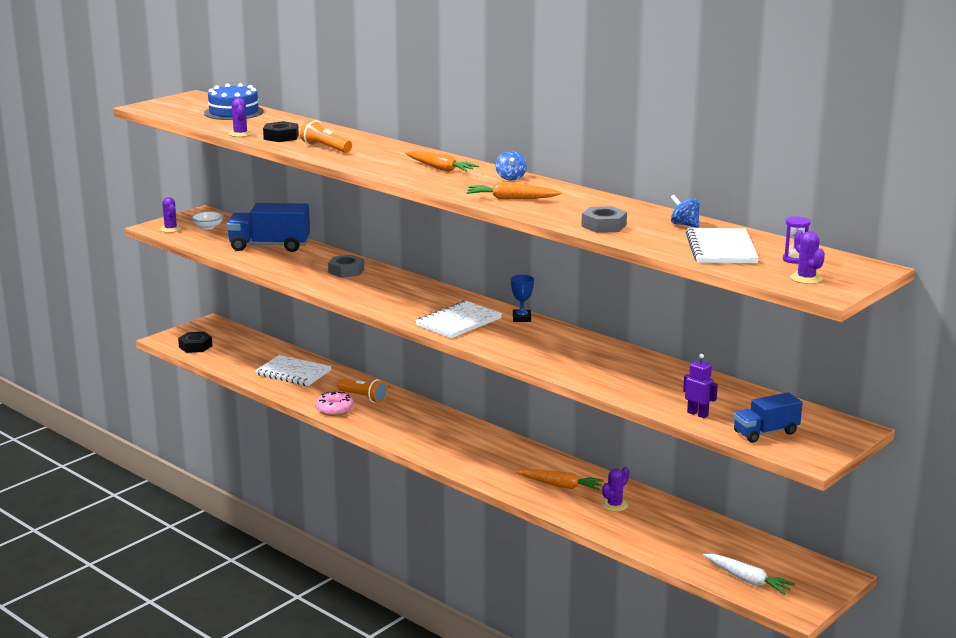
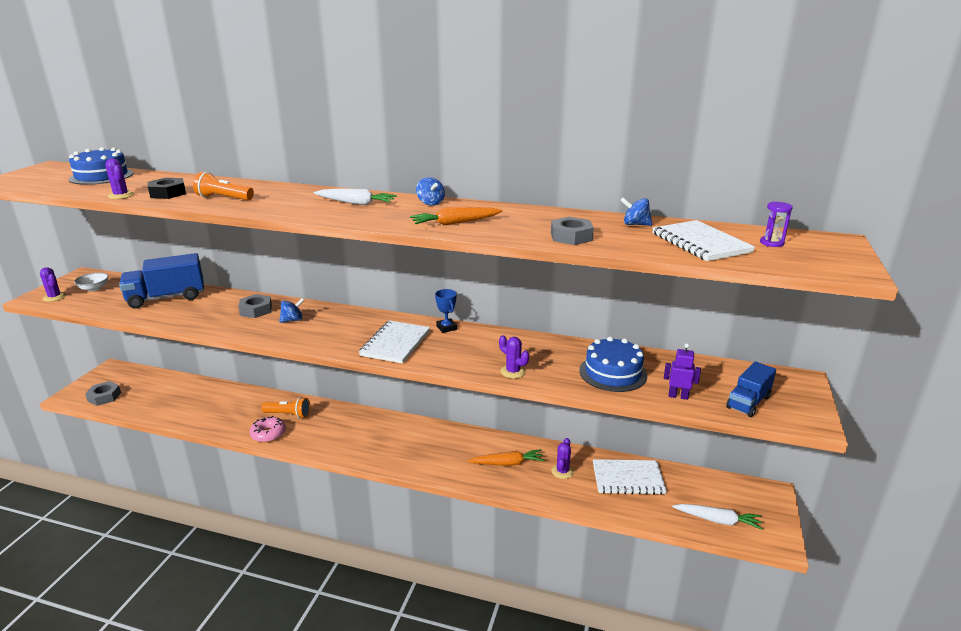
camera: 25 degrees left, 5 degrees up
(195, 346) = (104, 397): black nut -> grey nut
(293, 373) = (211, 403): white notebook -> white notebook (628, 478)
(375, 285) = (292, 320): none -> blue spinning top
(440, 169) = (356, 203): orange carrot -> white carrot
(653, 385) = (613, 373): none -> blue cake
(806, 278) = (813, 260): purple cactus -> purple cactus (513, 371)

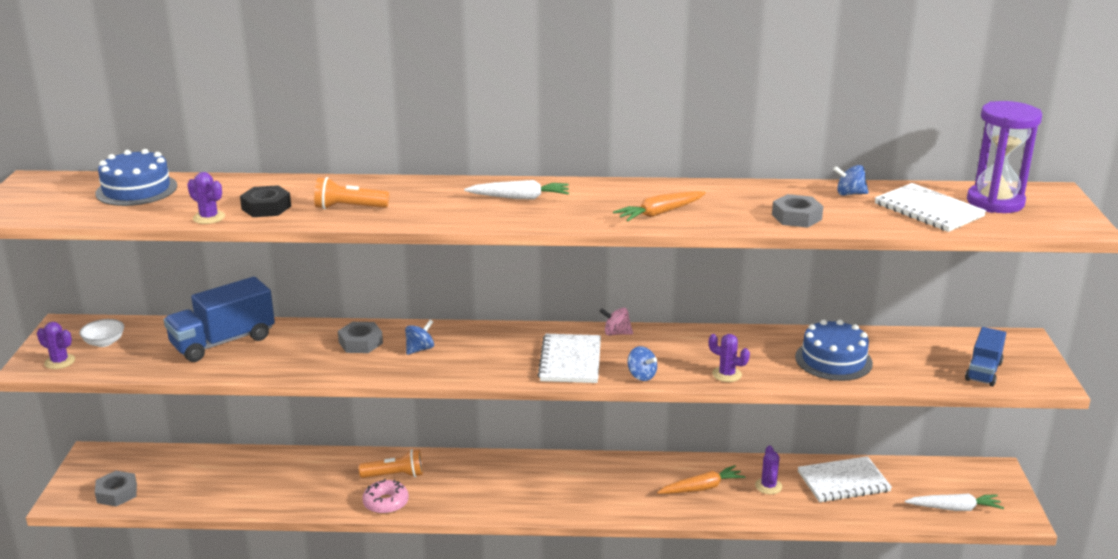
camera: 15 degrees left, 0 degrees up
(430, 203) = (606, 188): blue spinning top -> blue spinning top (641, 376)
(446, 328) = (616, 333): blue trophy -> pink spinning top
(678, 396) = (912, 375): purple robot -> none
(771, 243) = (995, 202): purple hourglass -> purple hourglass, size x2.35

